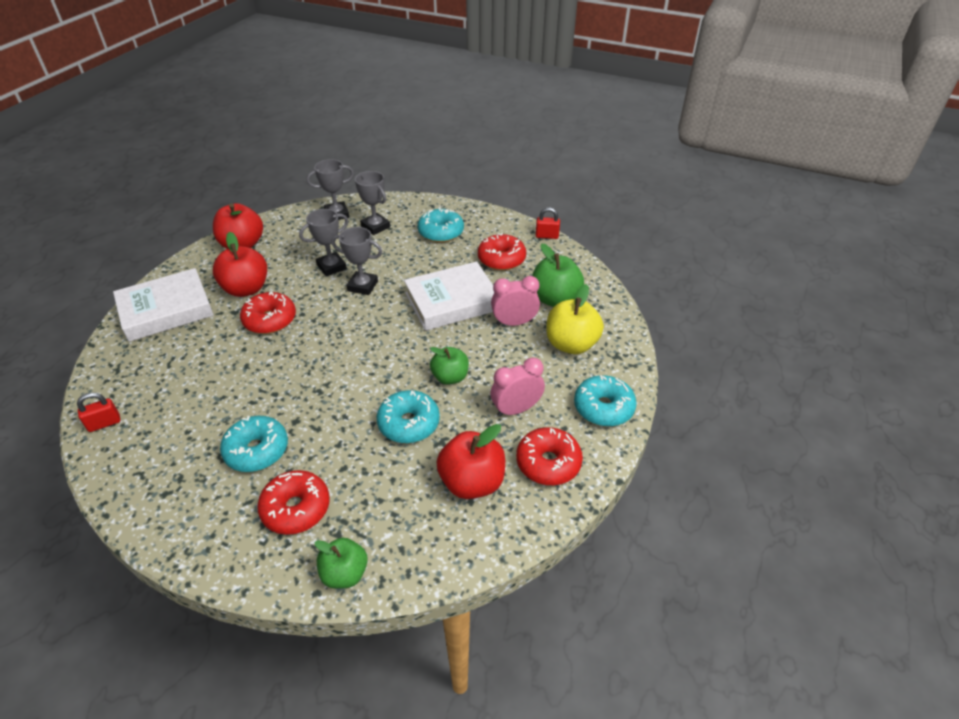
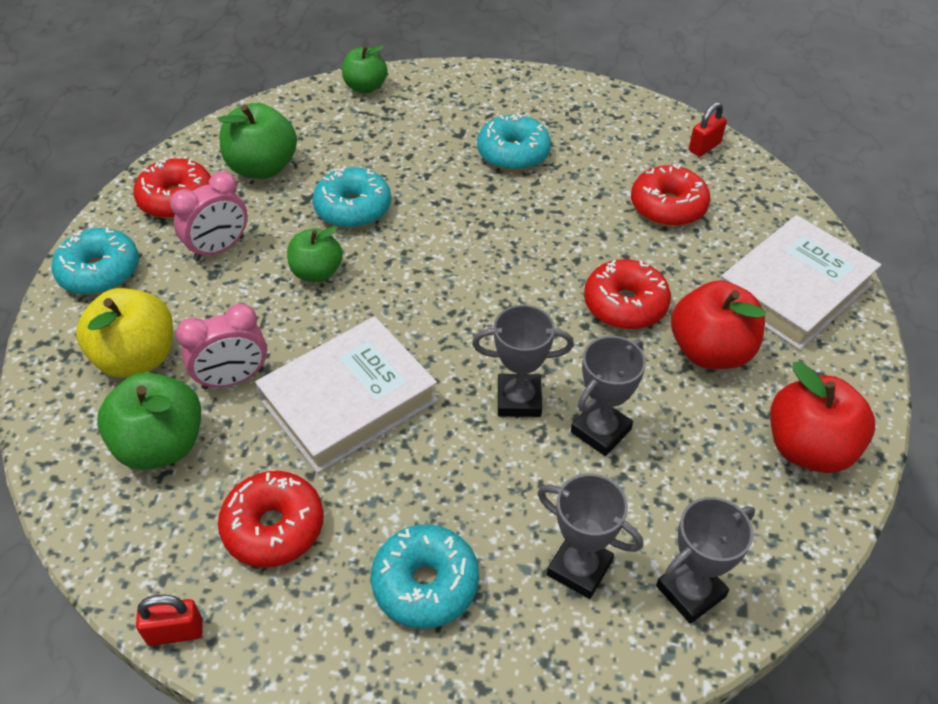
camera: 165 degrees right, 5 degrees up
(296, 508) = (437, 118): red donut -> red donut (668, 206)
(472, 482) = (263, 168): red apple -> green apple

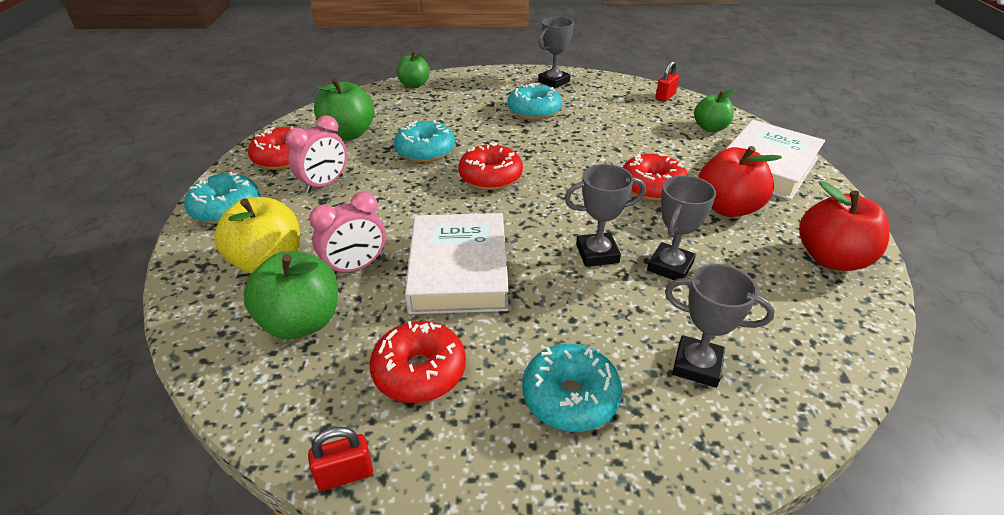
camera: 10 degrees left, 10 degrees down
(317, 272) = (408, 191): green apple -> green apple (710, 128)
(348, 400) = (458, 270): white book -> white book turned 45 degrees counterclockwise
(668, 206) = (655, 129): red donut -> red donut (490, 177)
(690, 591) = (795, 369): grey trophy -> grey trophy (554, 81)

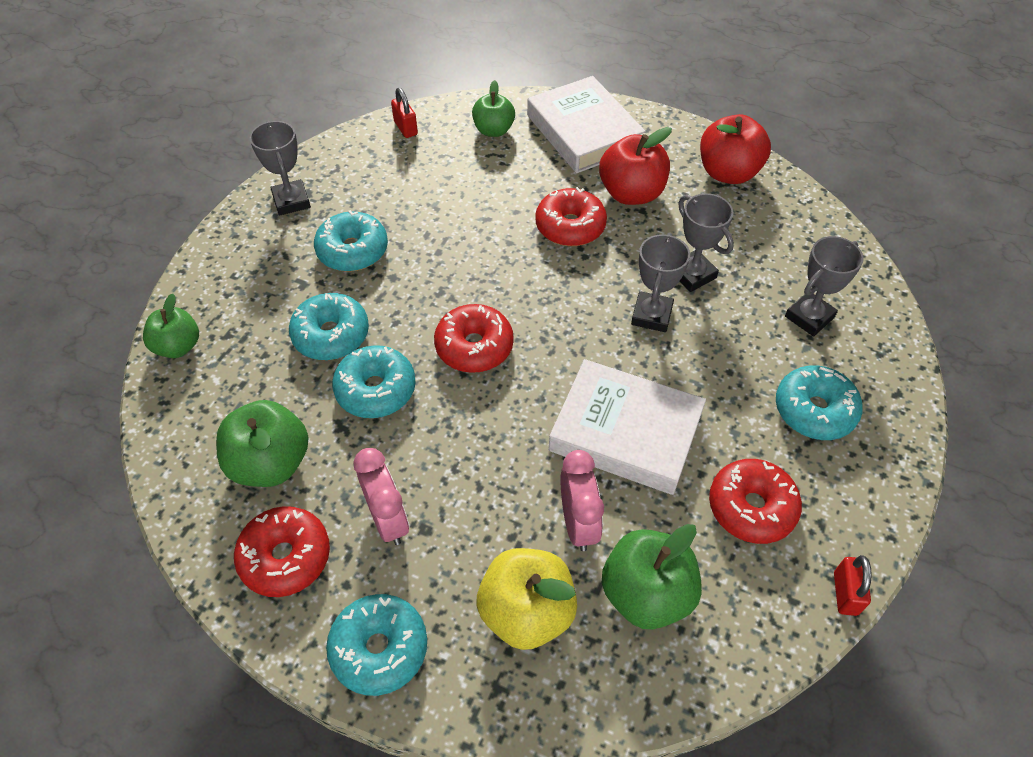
camera: 65 degrees left, 15 degrees up
(458, 124) = (331, 335): none -> turquoise donut

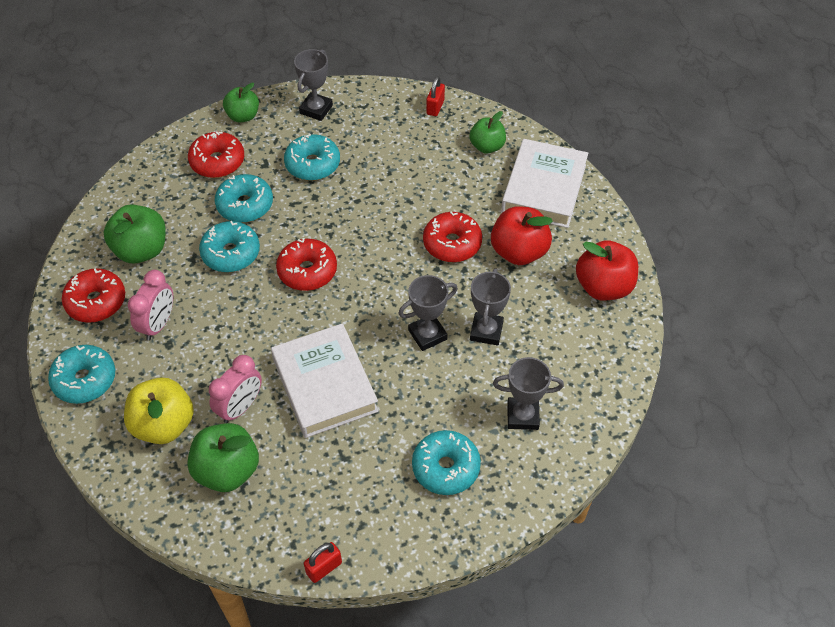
camera: 45 degrees right, 0 degrees up
(178, 346) = (169, 153): green apple -> green apple (243, 116)
(751, 507) = (336, 482): red donut -> red donut (217, 162)

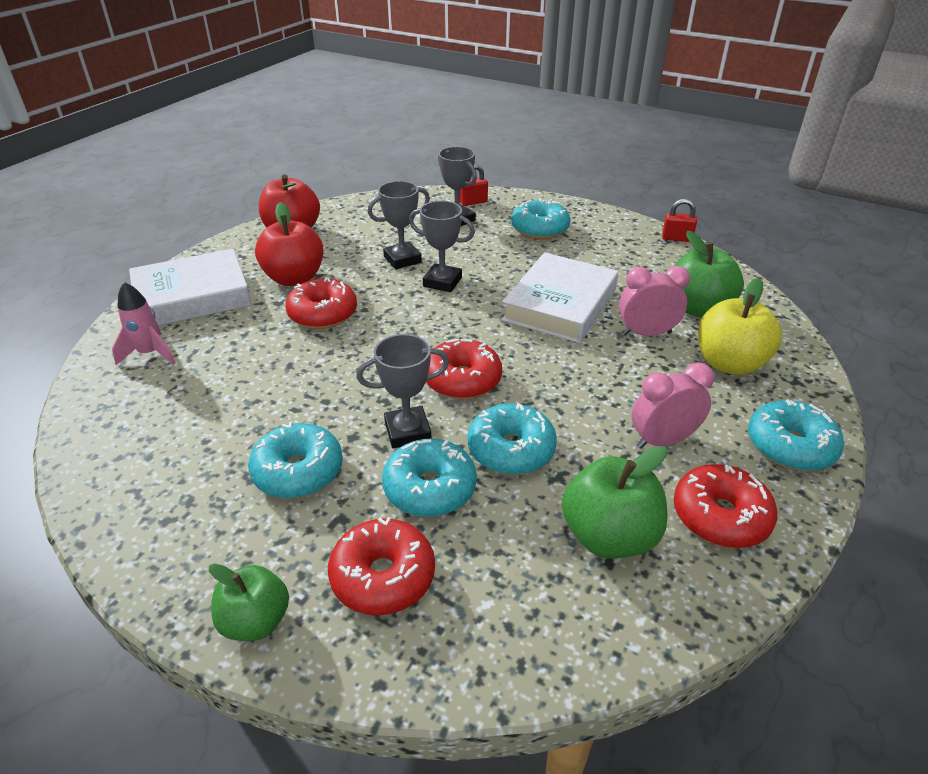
camera: 130 degrees left, 15 degrees down
(316, 109) = (177, 538): grey trophy -> grey trophy (407, 431)
(435, 107) = (96, 424): red padlock -> red padlock (473, 202)
(487, 146) = (150, 353): green apple -> pink rocket

